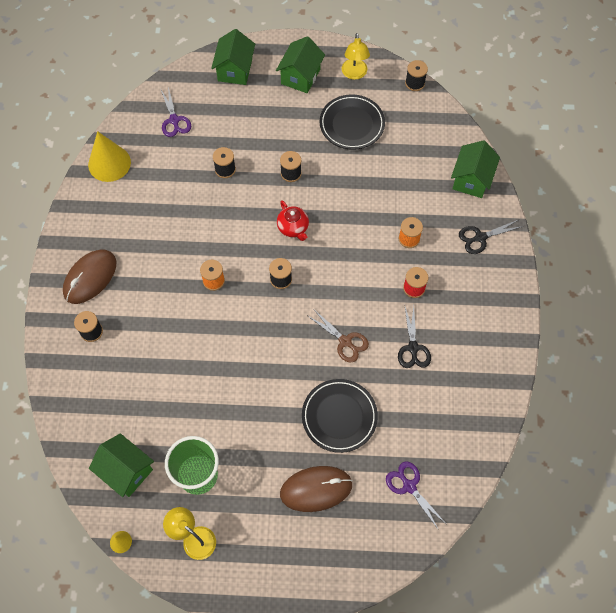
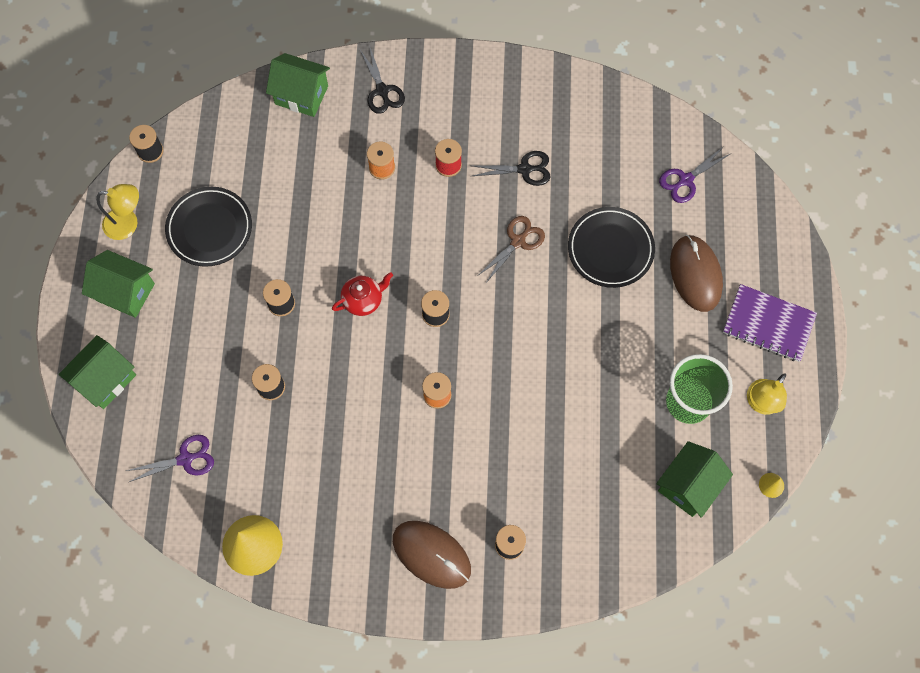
camera: 90 degrees left, 5 degrees up
(235, 70) = (105, 379): green house -> green house turned 60 degrees counterclockwise
(267, 552) = (768, 324): none -> purple notebook

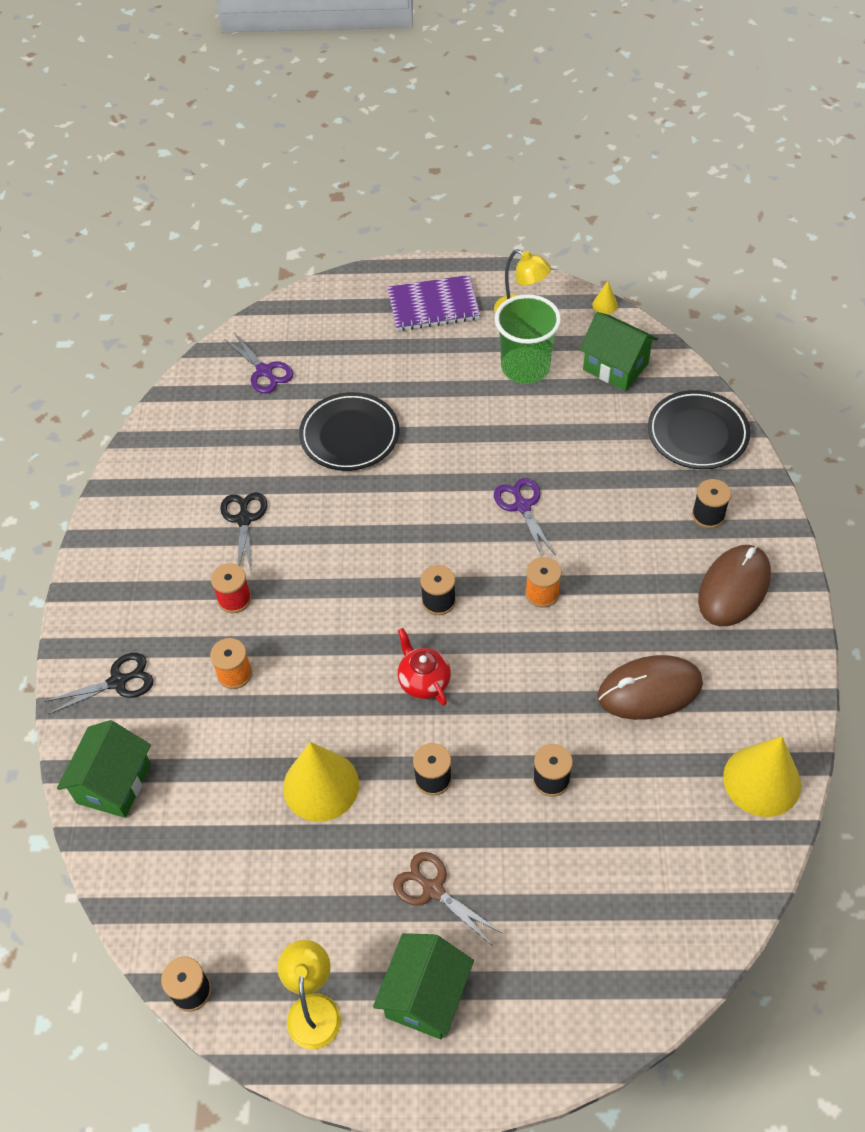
camera: 90 degrees left, 15 degrees down
(105, 379) = (563, 1005): green house -> none
(185, 459) = (664, 877): purple scissors -> purple scissors (522, 506)
(209, 228) = (322, 886): black plate -> black plate (697, 433)
(284, 227) = (321, 785): none -> yellow cone
(518, 241) = (340, 522): brown scissors -> brown scissors (433, 890)
(695, 274) = (378, 362): brown mouse -> brown mouse (649, 690)
(768, 324) = (433, 306): purple notebook -> purple notebook turned 60 degrees clockwise

